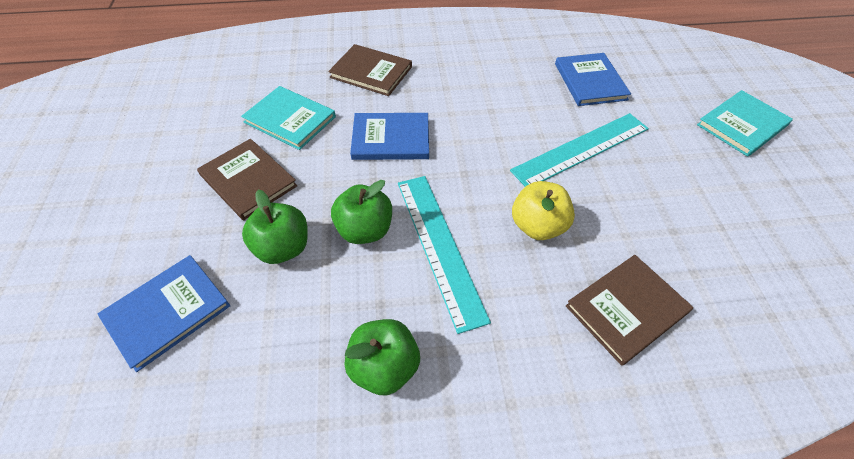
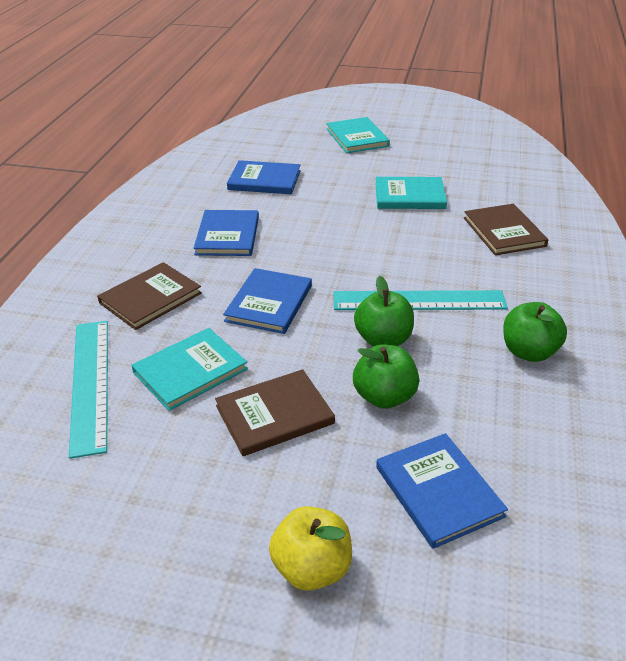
camera: 70 degrees left, 15 degrees down
(480, 86) = (228, 235): none -> blue book
(537, 226) = (416, 248): yellow apple -> yellow apple (312, 568)
(581, 149) = (343, 207): turquoise ruler -> turquoise ruler (90, 383)
(645, 199) = (409, 196): none -> turquoise book

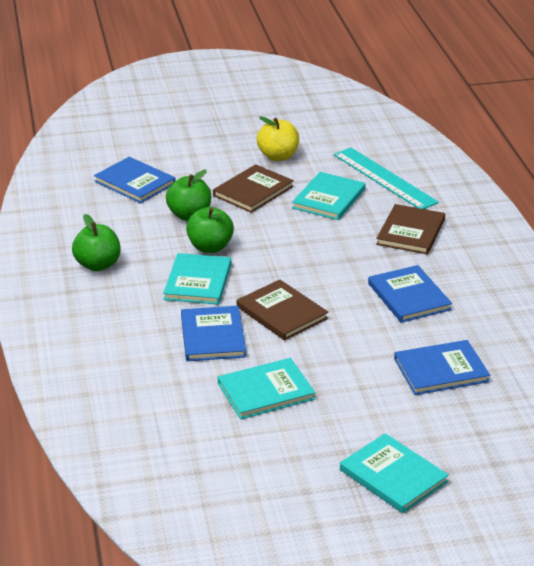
camera: 155 degrees right, 5 degrees down
(269, 303) = (316, 250): blue book -> blue book (212, 336)
(312, 568) = (186, 144): yellow apple -> yellow apple (278, 156)
(419, 300) = (198, 281): turquoise ruler -> turquoise book
(504, 232) = (146, 369): brown book -> brown book (281, 313)

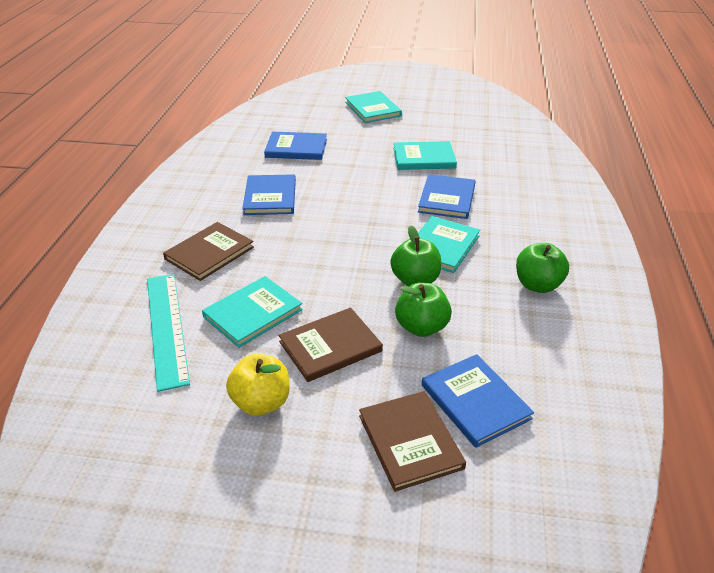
camera: 160 degrees left, 5 degrees up
(281, 313) = (381, 205): brown book -> brown book (410, 441)

